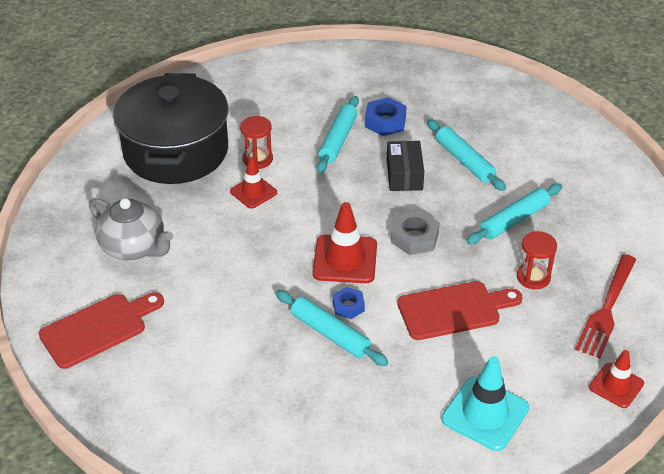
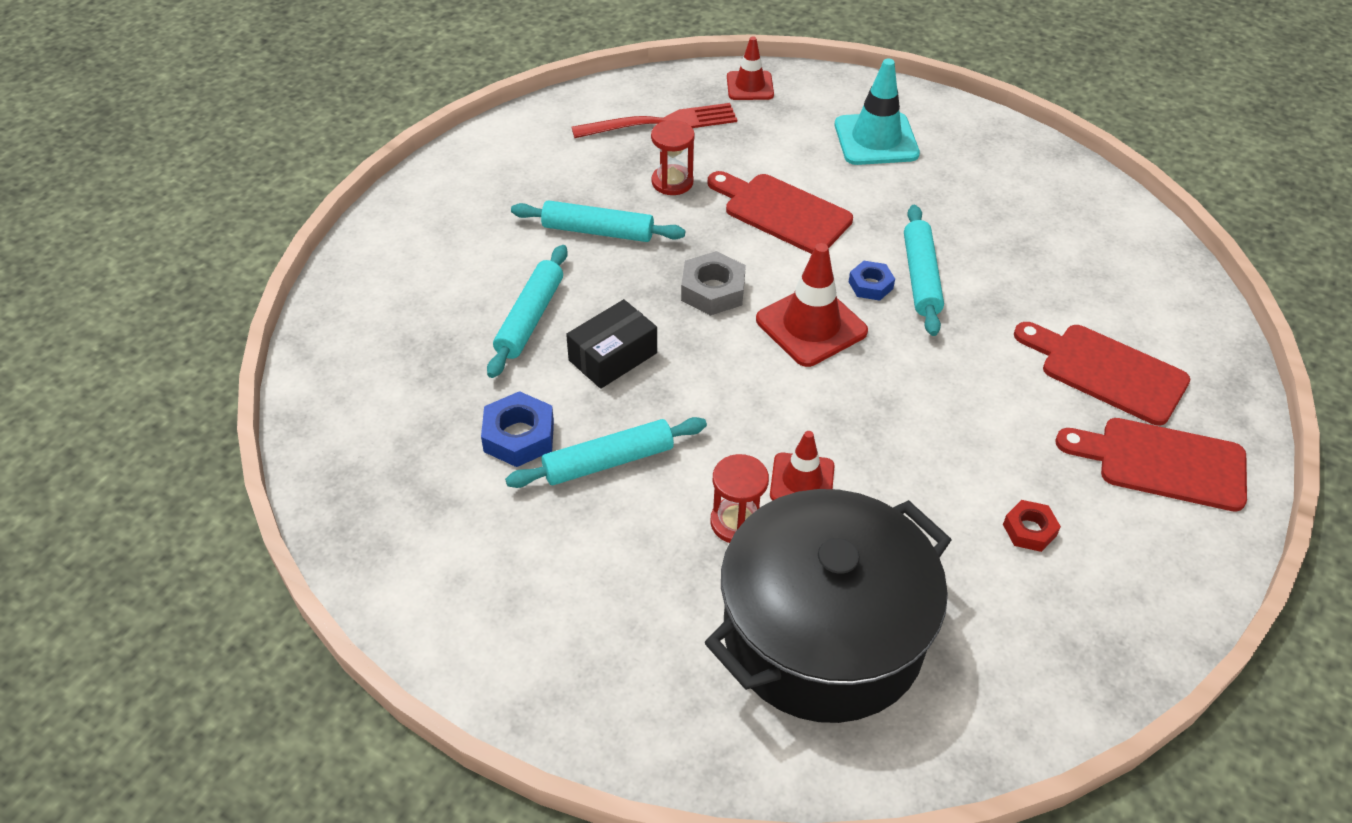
camera: 130 degrees left, 5 degrees up
(134, 247) = (1029, 530): grey teapot -> red nut
(172, 359) = (1106, 371): none -> red cutting board

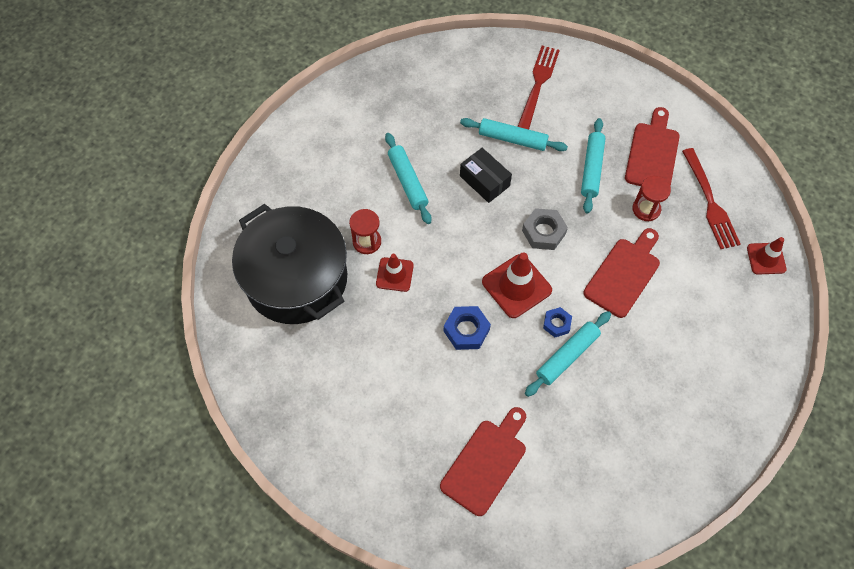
camera: 90 degrees right, 15 degrees up
(420, 282) = (538, 85): none -> red fork
(519, 436) = (424, 140): blue nut -> blue nut (466, 330)
(876, 139) = (715, 341): turquoise traffic cone -> none
(921, 277) = (567, 356): turquoise rolling pin -> turquoise rolling pin turned 45 degrees counterclockwise
(1029, 530) = (358, 391): red nut -> none
(1162, 463) = (408, 481): red cutting board -> red cutting board (653, 153)

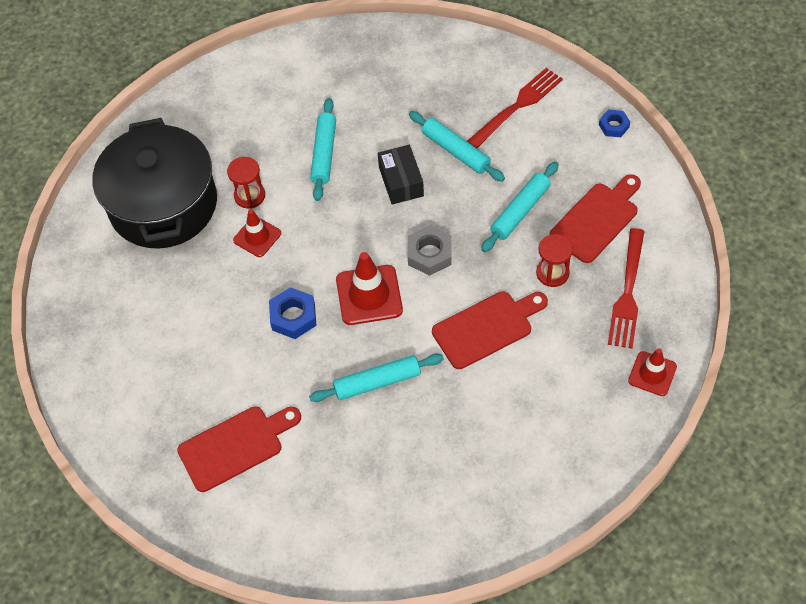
camera: 30 degrees right, 5 degrees down
(556, 324) = (386, 347): blue nut -> blue nut (614, 126)

